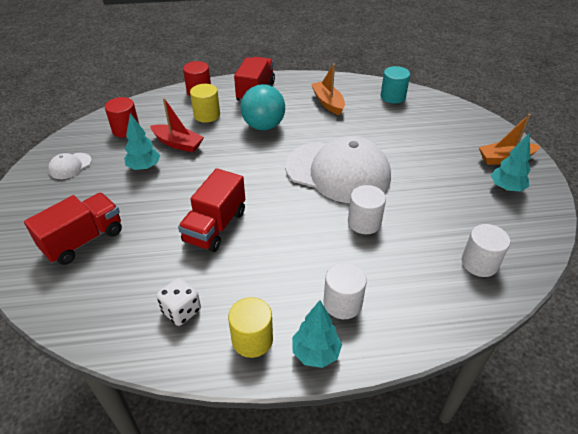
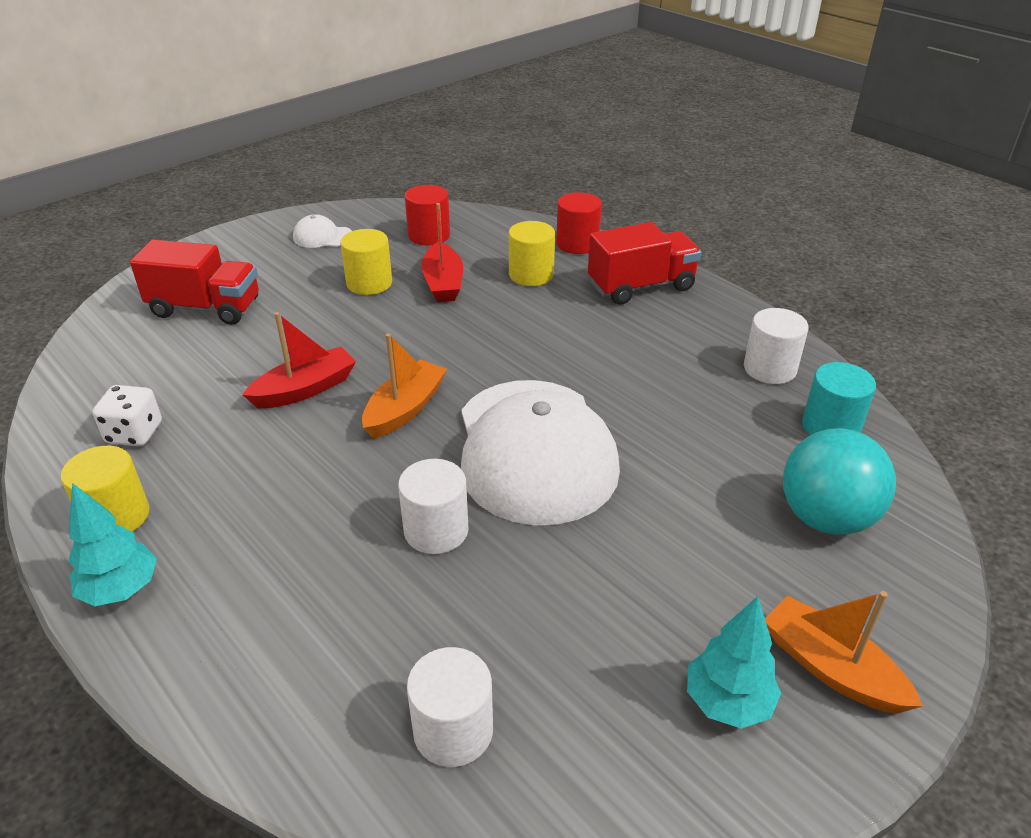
camera: 55 degrees right, 5 degrees down
(144, 167) = (369, 283): turquoise tree -> yellow cylinder
(215, 226) = (305, 389): red truck -> red boat
(263, 126) = (565, 331): turquoise ball -> turquoise ball (825, 518)
(328, 103) = (707, 363): orange boat -> orange boat (405, 409)
(342, 303) = (235, 579): white cylinder -> white cylinder (769, 369)

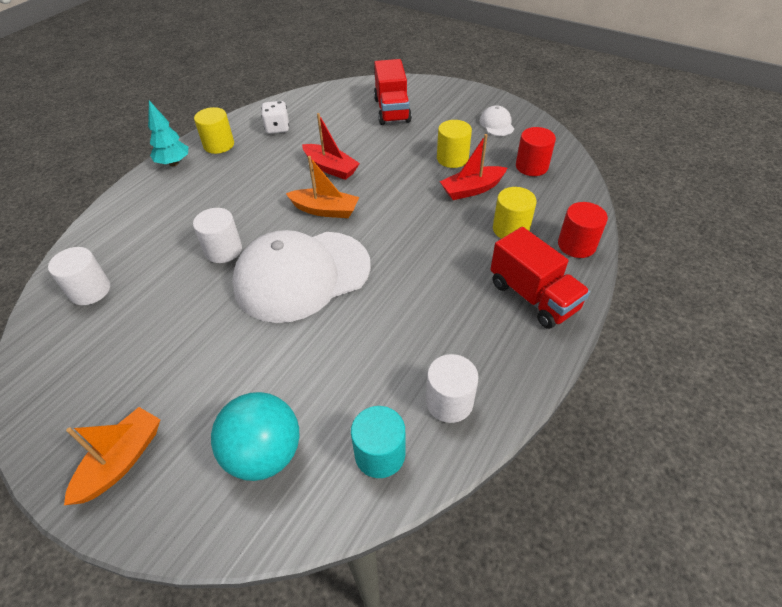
camera: 75 degrees right, 10 degrees up
(727, 702) = (98, 404): turquoise tree -> none

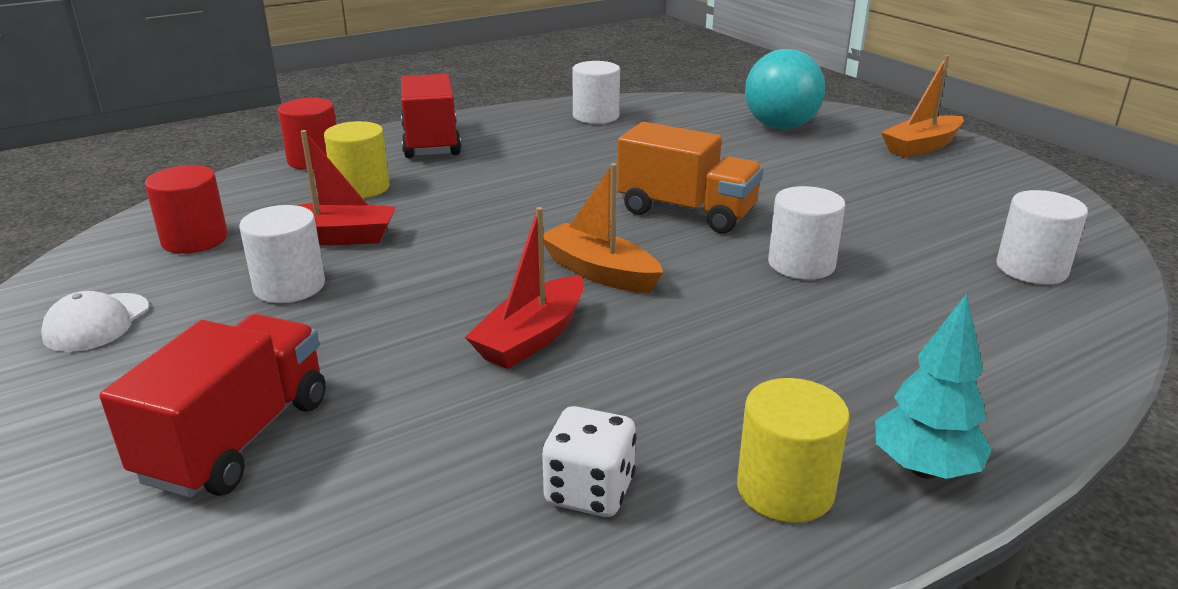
camera: 155 degrees left, 20 degrees down
(302, 275) = (687, 212): white cap -> orange truck
(331, 168) = (532, 337): red boat -> red boat turned 120 degrees counterclockwise
(380, 454) = (678, 110): turquoise cylinder -> none
(452, 158) = (289, 286): yellow cylinder -> white cylinder

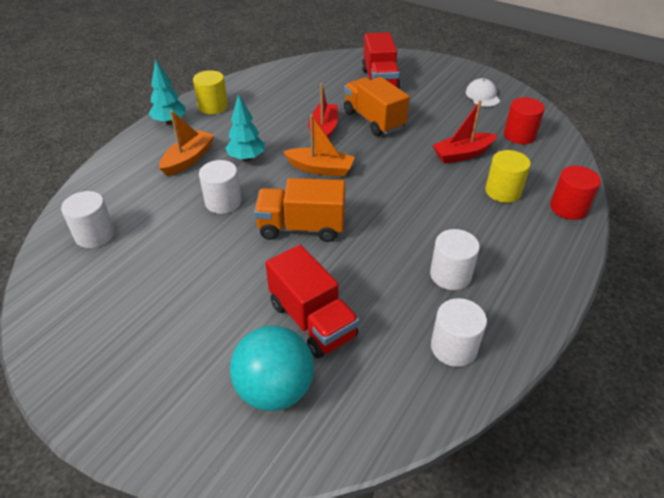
camera: 155 degrees right, 15 degrees up
(289, 286) = (441, 126): white cylinder -> white cylinder (450, 275)
(401, 331) = (373, 120): none -> orange truck
(431, 142) = (529, 253): red truck -> red truck (312, 320)
(589, 491) = (269, 93): white dice -> none
(734, 323) = (246, 158): none -> turquoise tree
(921, 146) = (135, 392): orange boat -> orange boat (188, 159)

